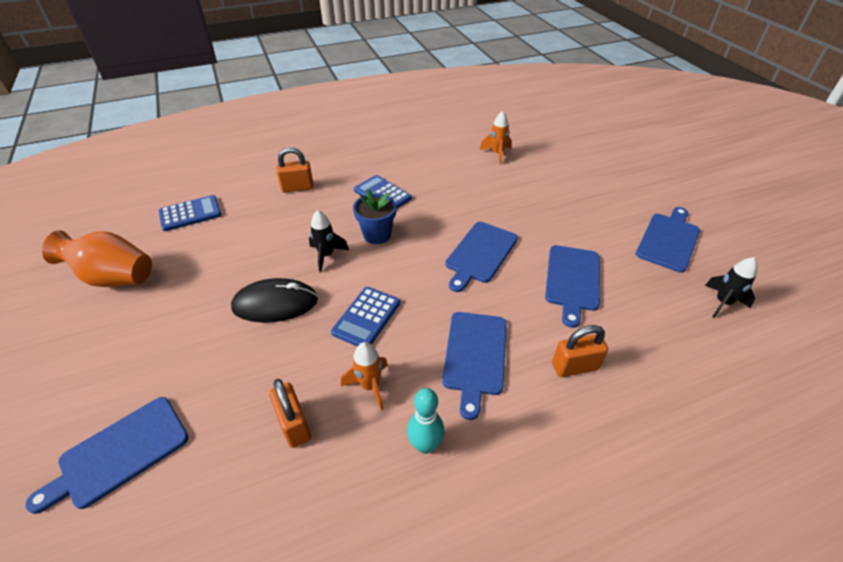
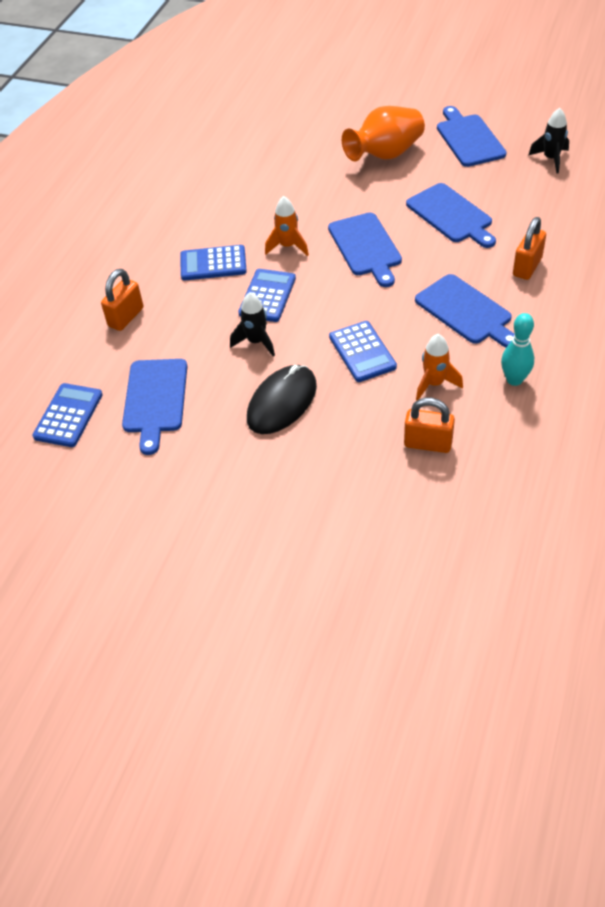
camera: 45 degrees left, 5 degrees up
(114, 277) = (109, 508): orange vase -> orange vase (385, 154)
(119, 453) = (352, 561): blue cutting board -> blue cutting board (155, 400)
(377, 235) = (267, 296): blue flower pot -> blue calculator
(497, 154) = (248, 158): orange rocket -> orange rocket (288, 246)

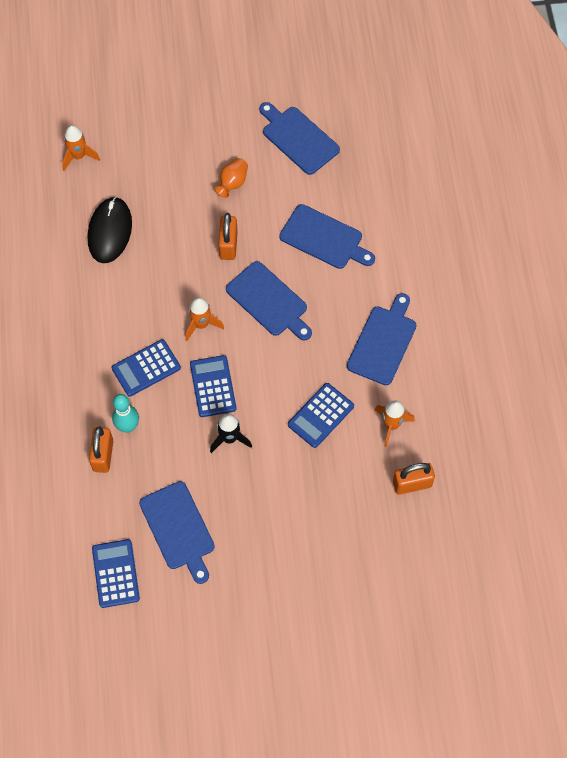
camera: 30 degrees left, 15 degrees up
(257, 105) = (78, 156): none -> orange rocket
(282, 402) = (282, 490): black mouse -> black mouse (110, 231)
(362, 352) = (320, 415): blue calculator -> blue calculator turned 90 degrees clockwise
(385, 154) = (233, 183): orange vase -> orange vase, size x0.53
(466, 311) = (383, 342): blue cutting board -> blue cutting board turned 90 degrees counterclockwise
(514, 380) = (449, 397): turquoise bowling pin -> turquoise bowling pin (128, 426)
(527, 267) = (411, 275): orange padlock -> orange padlock (228, 245)
(551, 159) = (380, 141): black rocket -> none

